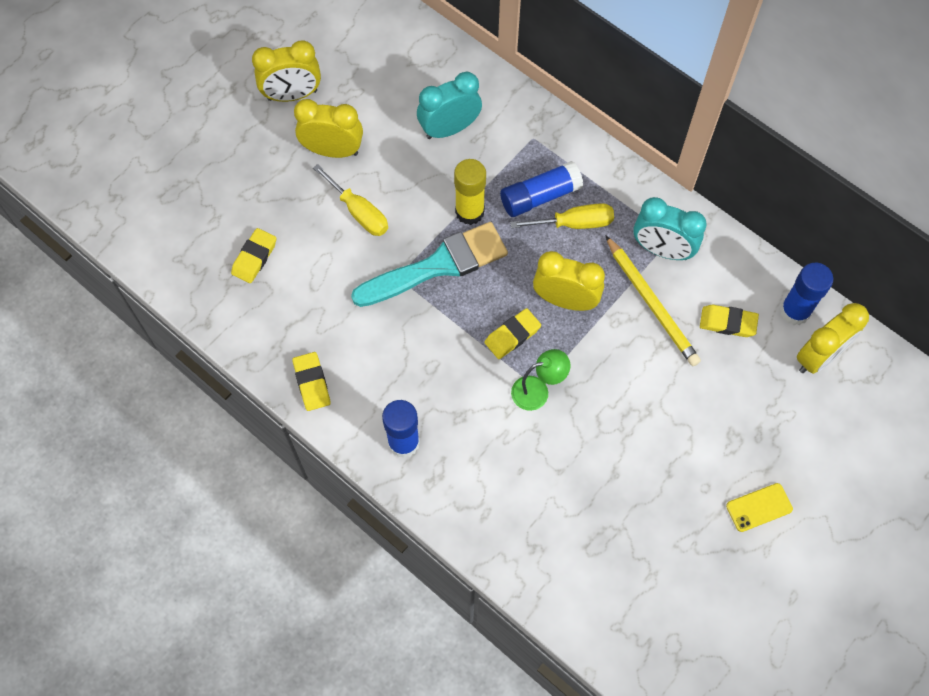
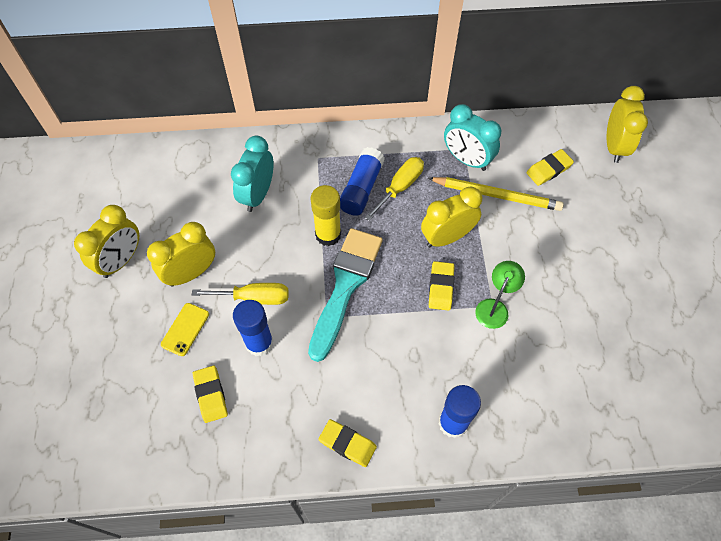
camera: 45 degrees left, 5 degrees down
(662, 250) = (467, 160): turquoise clock -> turquoise clock turned 60 degrees clockwise
(759, 507) = (686, 258): yellow phone -> yellow phone (185, 329)
(795, 311) = (574, 133): blue glue stick -> blue glue stick (259, 343)

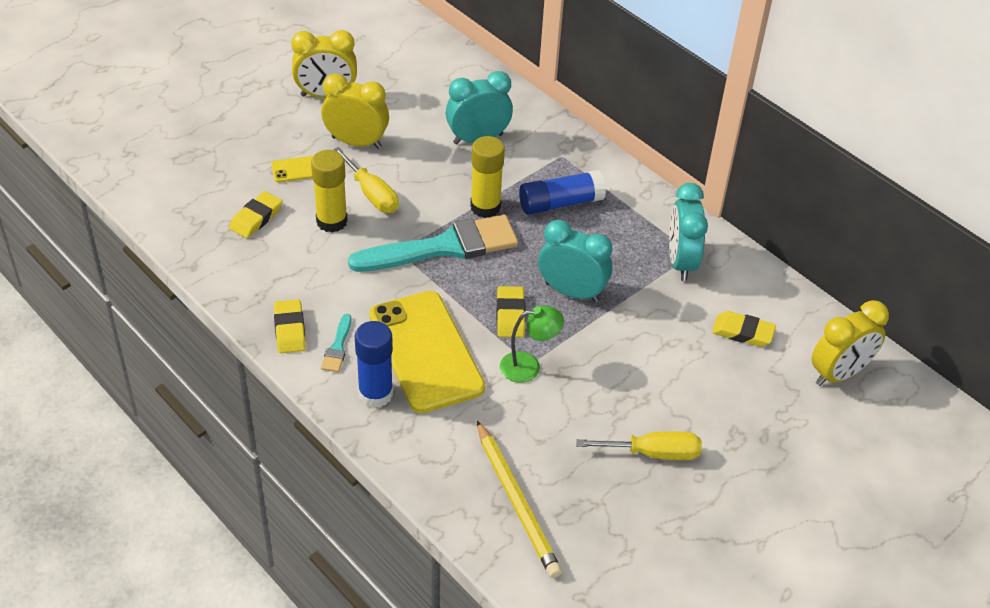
camera: 50 degrees right, 15 degrees down
(259, 343) = (331, 221): blue glue stick -> yellow glue stick
(389, 420) = (337, 347): none -> turquoise brush
(400, 187) = (592, 229): yellow screwdriver -> yellow screwdriver (653, 453)
(436, 363) = (426, 351): none -> yellow phone
(441, 287) = (510, 315): yellow eraser -> yellow eraser turned 60 degrees counterclockwise
(447, 237) = (572, 292): yellow clock -> turquoise clock
(496, 195) = (663, 305): yellow pencil -> yellow pencil (517, 501)

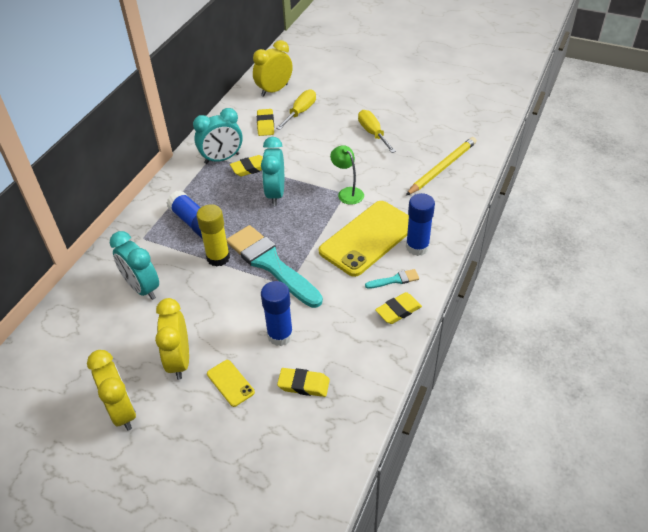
camera: 110 degrees left, 0 degrees up
(331, 221) = (280, 335): yellow glue stick -> blue glue stick
(372, 194) = (237, 324): yellow screwdriver -> yellow screwdriver (300, 112)
(510, 315) = (312, 213): yellow eraser -> yellow eraser (250, 168)
(839, 374) = (274, 90): yellow clock -> yellow clock turned 75 degrees counterclockwise

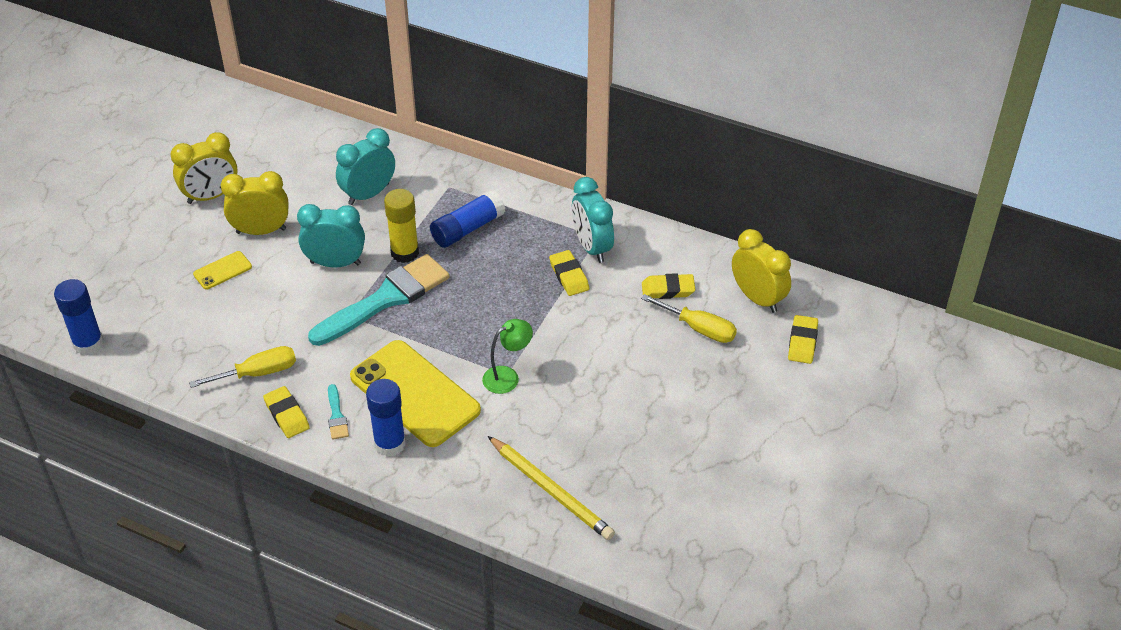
camera: 90 degrees right, 0 degrees up
(275, 194) = (513, 302): turquoise clock -> turquoise clock (335, 263)
(280, 335) = (275, 308): blue glue stick -> blue glue stick (88, 344)
(303, 384) = (205, 327): yellow eraser -> yellow eraser (802, 342)
(373, 133) = (641, 413): yellow screwdriver -> yellow screwdriver (258, 373)

